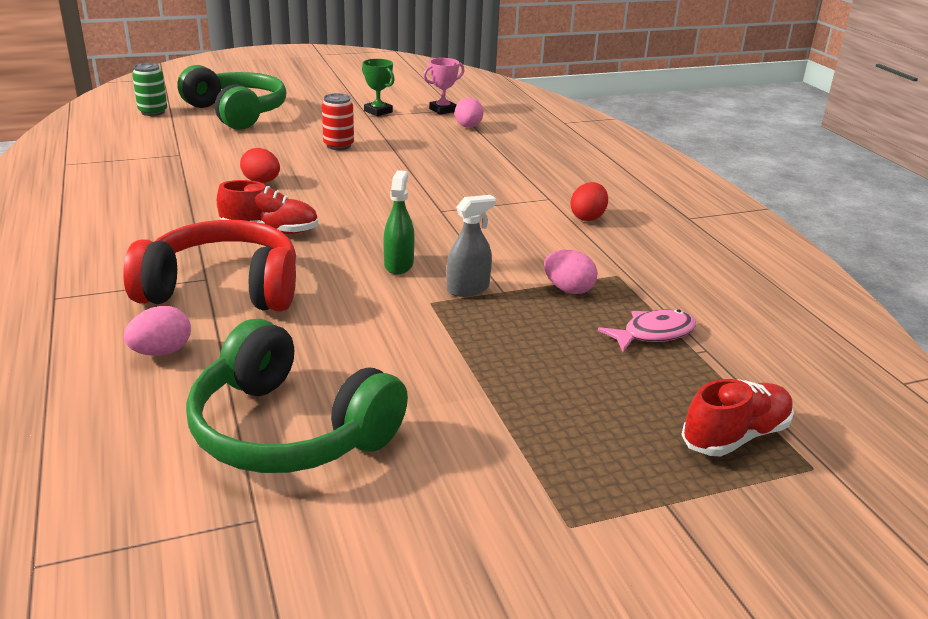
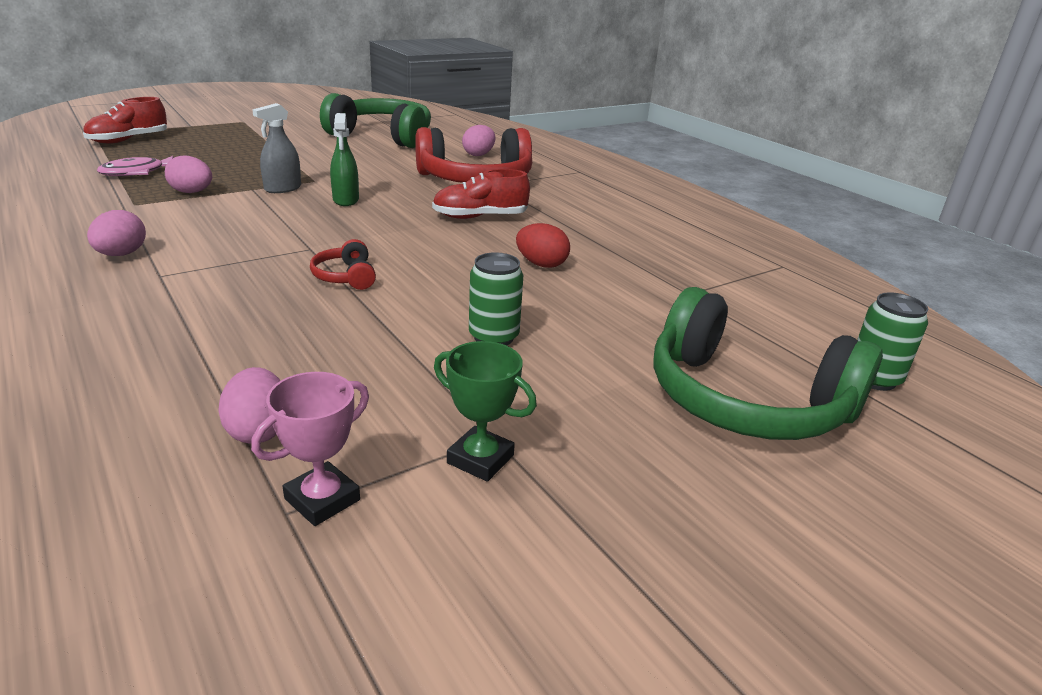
camera: 165 degrees right, 0 degrees up
(338, 145) = (493, 337): red can -> green can
(416, 186) = (346, 277): none -> red headphones
(587, 217) = (121, 254): red egg -> pink egg

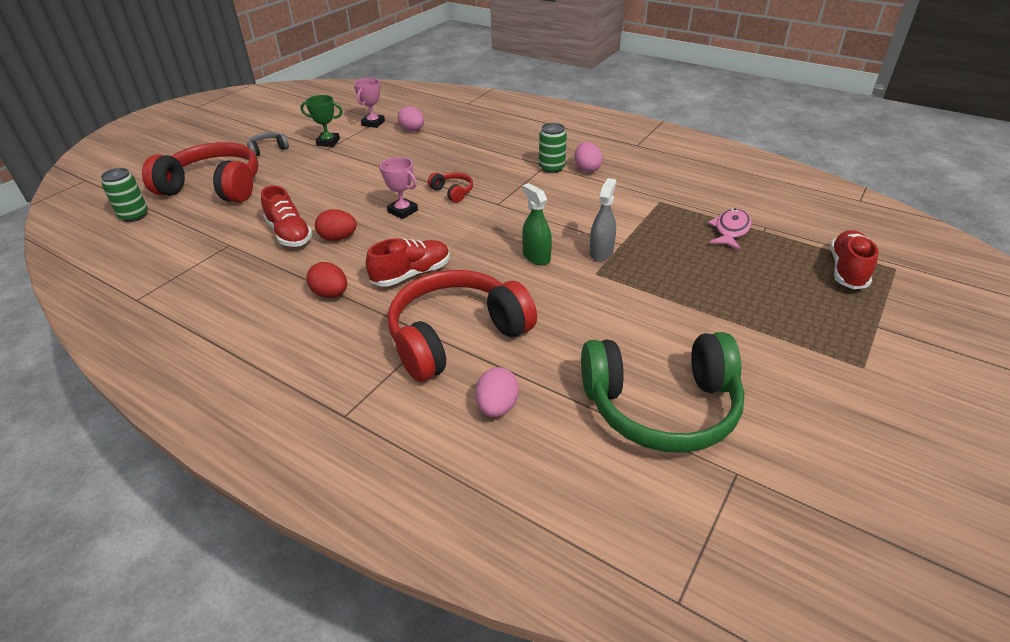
camera: 160 degrees right, 10 degrees up
(192, 192) = (651, 224): pink egg -> none
(438, 272) = (402, 211): none -> pink trophy
(493, 337) = (346, 183): green can -> green can (551, 168)
(568, 223) = (331, 294): none -> red egg
(604, 284) = (289, 234): none -> red shoe
(638, 484) = (268, 149): none -> grey headphones
(745, 400) = (214, 187): green headphones -> red headphones

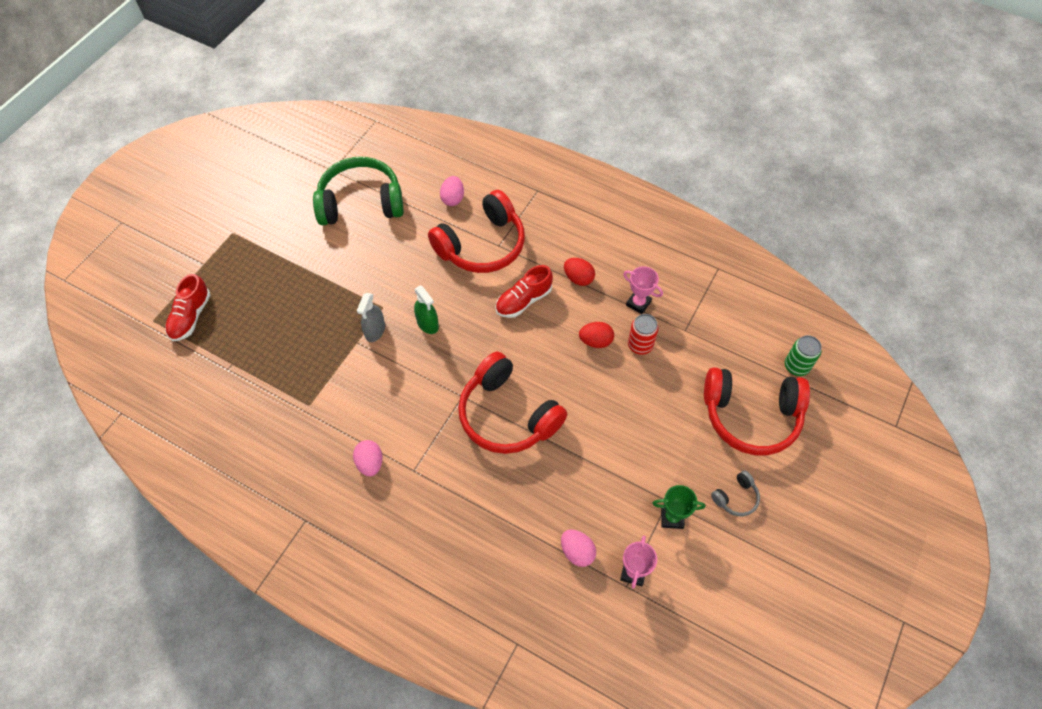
camera: 175 degrees right, 20 degrees up
(289, 234) = (640, 345): red shoe -> red can
(402, 211) = (549, 381): pink trophy -> pink trophy (638, 303)
(452, 192) = (507, 415): red headphones -> red headphones, size x2.36
(551, 168) = (407, 464): green can -> none
(730, 230) = (259, 363): pink fish -> none

